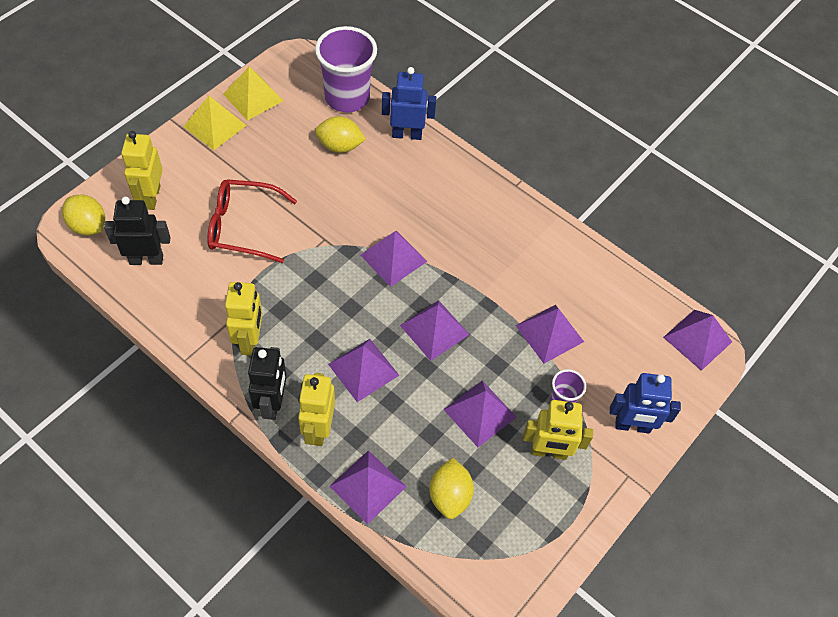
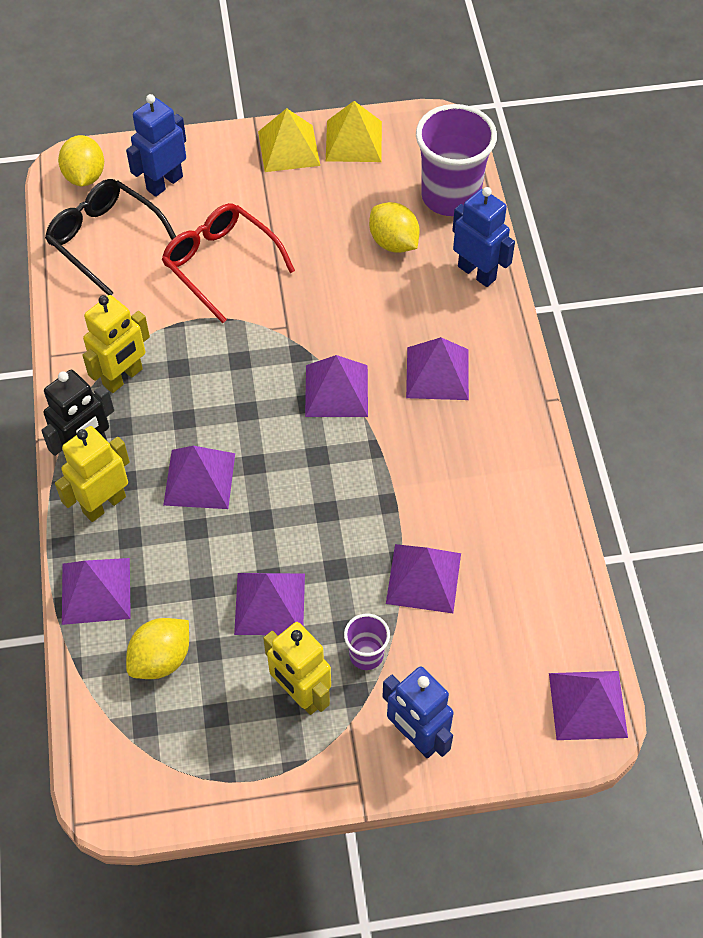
camera: 45 degrees right, 0 degrees up
(146, 259) = (105, 240): black robot -> black glasses
(151, 197) = (164, 183): yellow robot -> blue robot
(434, 330) = (306, 490): purple pyramid -> purple pyramid (437, 373)

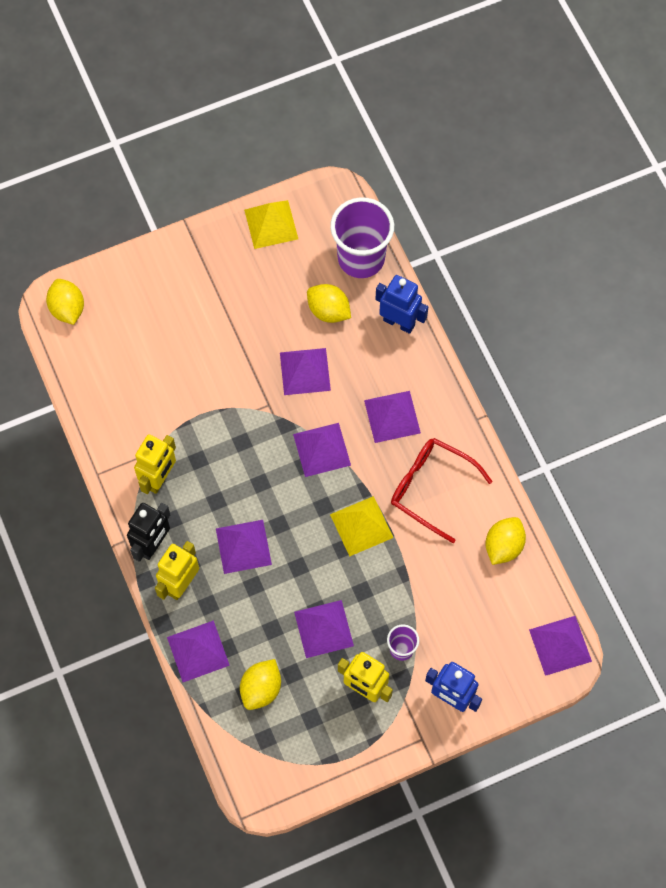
camera: 15 degrees left, 10 degrees up
(105, 240) = (104, 363): black glasses -> none
(164, 183) = (133, 300): blue robot -> none
(221, 264) = (201, 363): red glasses -> red glasses (431, 488)
(289, 148) = (221, 243): yellow pyramid -> yellow pyramid (361, 526)
(423, 578) = (425, 582): purple pyramid -> purple pyramid (305, 371)
(541, 559) = (503, 546): none -> yellow lemon

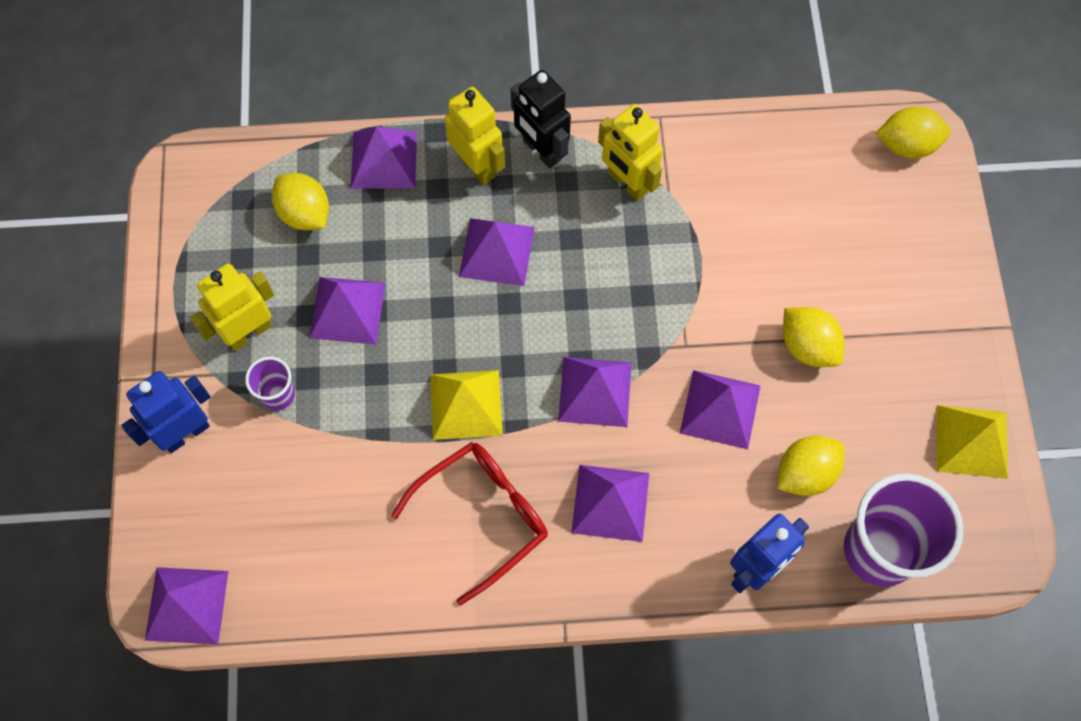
camera: 110 degrees right, 0 degrees up
(503, 546) = (359, 584): yellow lemon -> yellow lemon (807, 346)

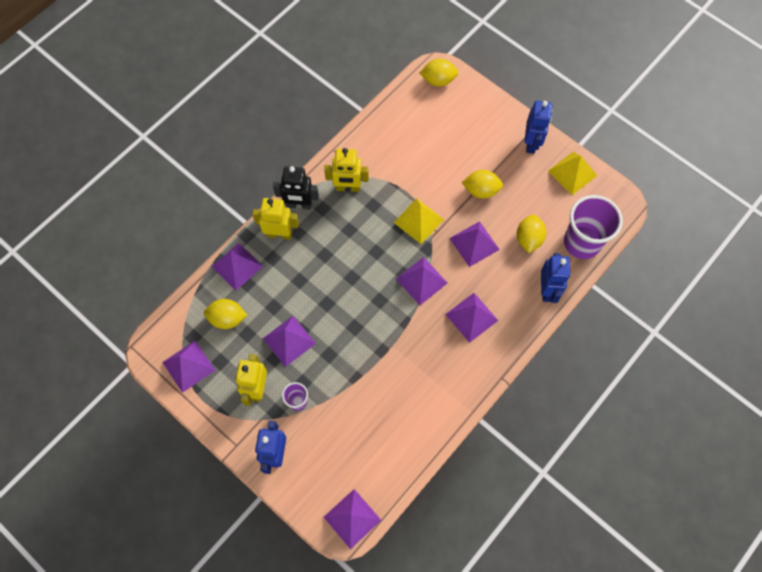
camera: 45 degrees left, 0 degrees up
(466, 404) = (377, 332): yellow pyramid -> yellow pyramid (418, 221)
(482, 516) = (430, 369): red glasses -> none
(496, 251) = (325, 261): purple pyramid -> purple pyramid (188, 366)
(907, 145) = (438, 80): yellow lemon -> yellow lemon turned 45 degrees clockwise
(954, 346) = (531, 143): none -> blue robot

